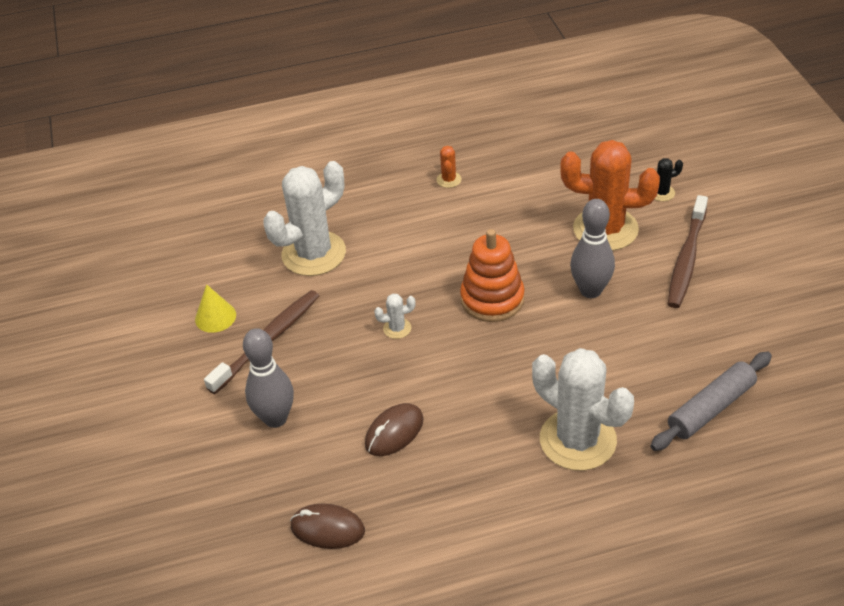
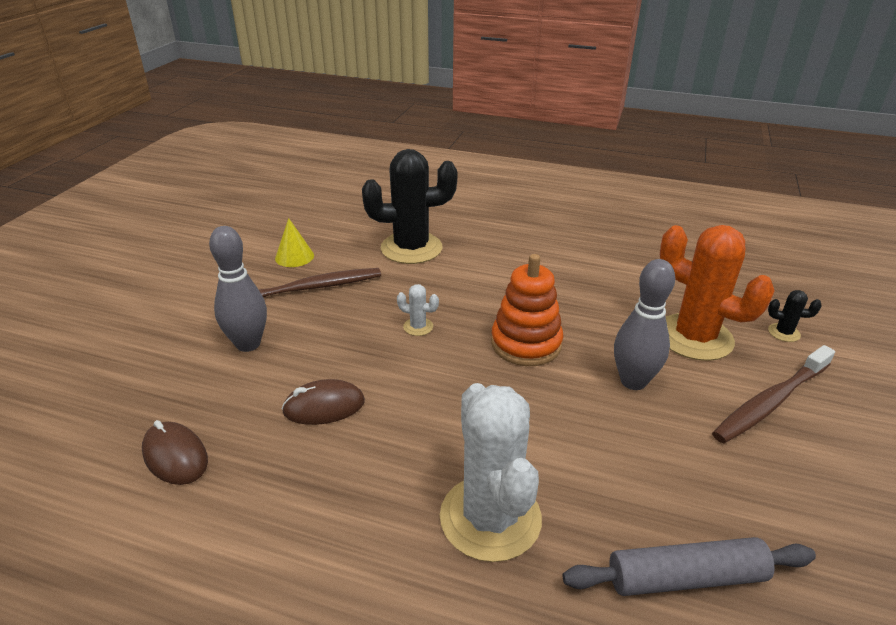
camera: 30 degrees right, 10 degrees down
(314, 254) = (411, 248): white cactus -> black cactus
(449, 180) = (573, 244): orange cactus -> none

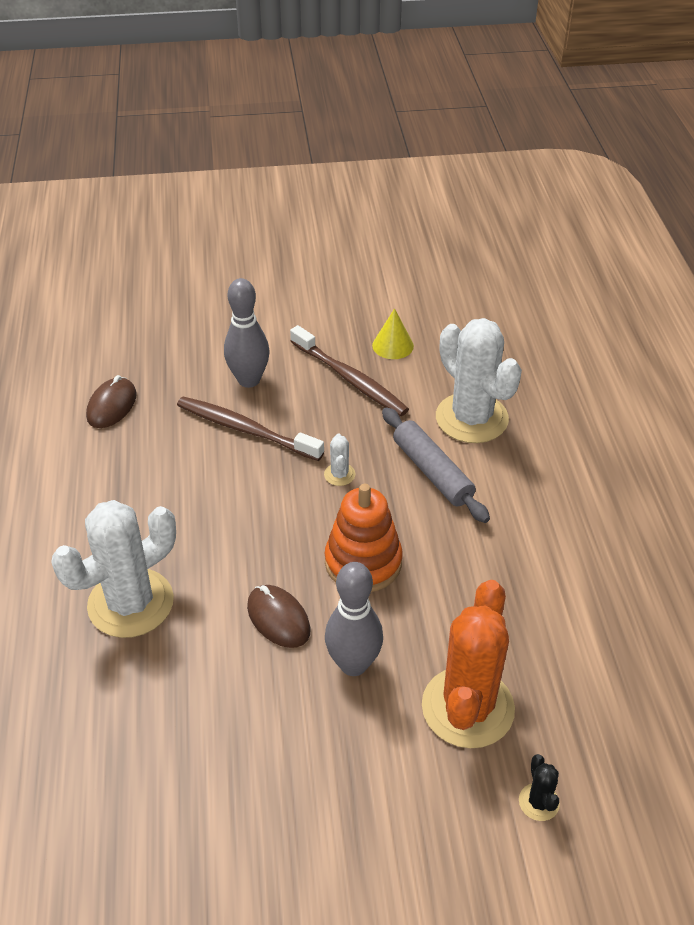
camera: 65 degrees right, 10 degrees up
(324, 406) = (200, 459): brown mouse -> brown mouse (278, 619)
(411, 248) = (471, 418): black cactus -> white cactus
(685, 578) = (122, 746): grey rolling pin -> grey rolling pin (432, 472)
(771, 402) = (389, 796): brown toothbrush -> brown toothbrush (246, 430)

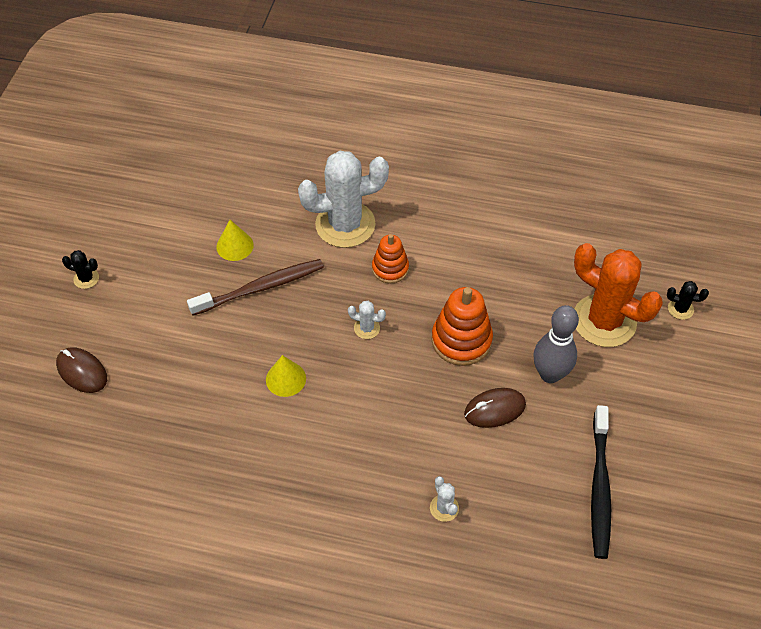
camera: 70 degrees left, 10 degrees up
(112, 406) = (203, 478): brown mouse -> brown mouse (82, 372)
(131, 603) = (444, 508): white cactus -> white cactus, size x0.41
(206, 757) = (599, 486): none -> black toothbrush
(246, 430) = (286, 379): brown toothbrush -> yellow cone
(249, 380) = (224, 361): grey bowling pin -> none
(300, 266) = (86, 278): none -> black cactus
(432, 472) = (390, 268): grey rolling pin -> orange stacking toy

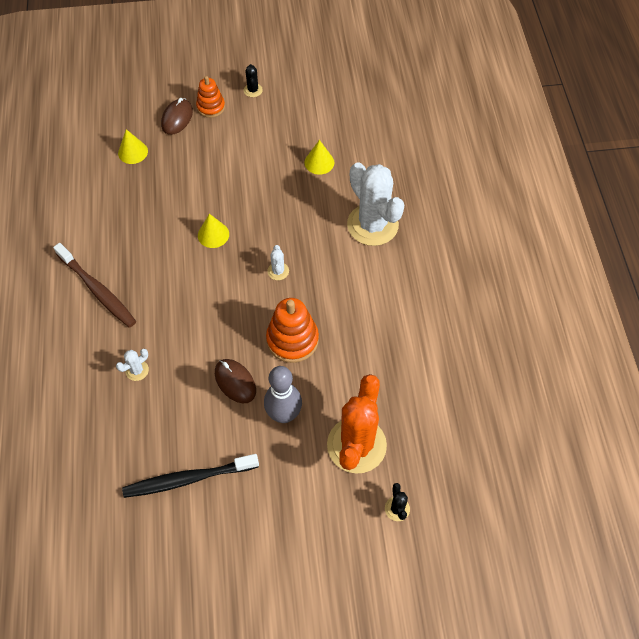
camera: 70 degrees right, 5 degrees up
(109, 436) = (133, 152): none -> yellow cone
(260, 288) = (287, 191): brown toothbrush -> brown toothbrush (97, 290)
(390, 268) = (342, 269): orange stacking toy -> orange stacking toy (211, 107)

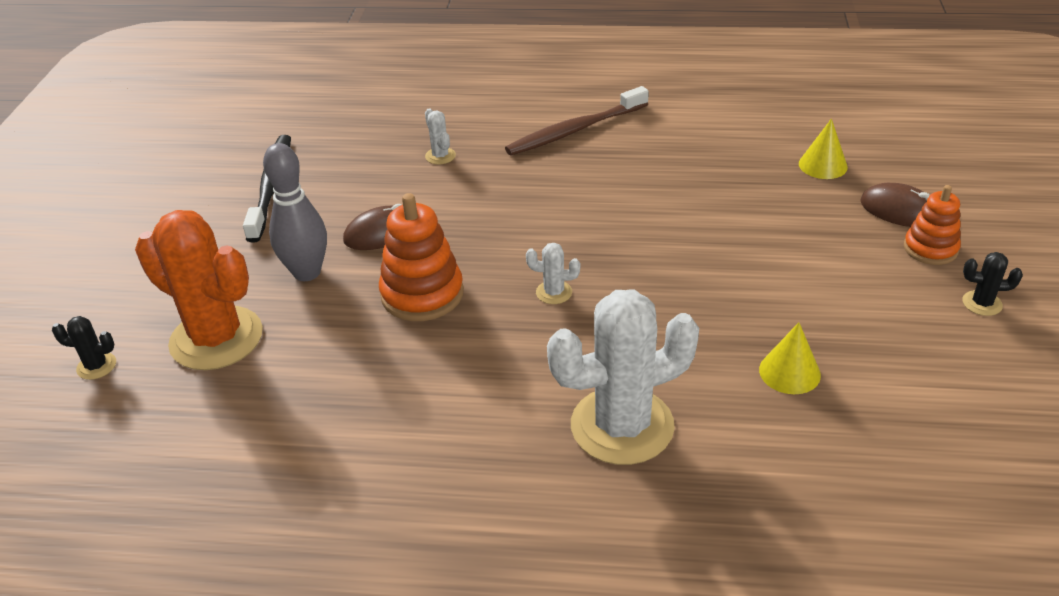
camera: 105 degrees right, 20 degrees down
(213, 234) = (644, 232): yellow cone -> none

